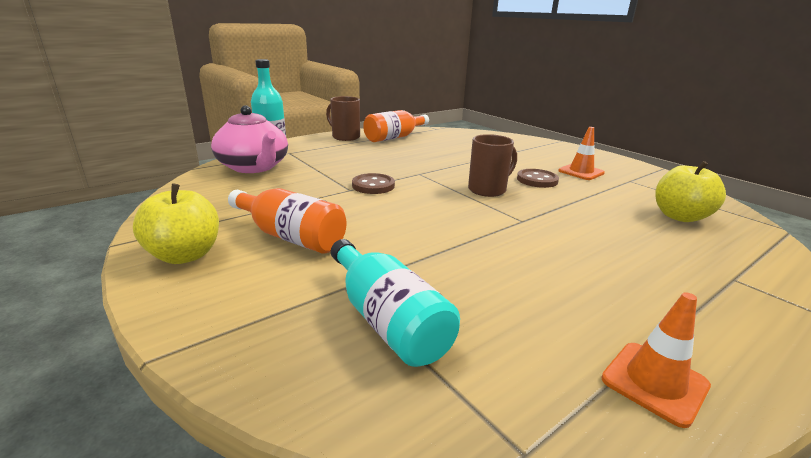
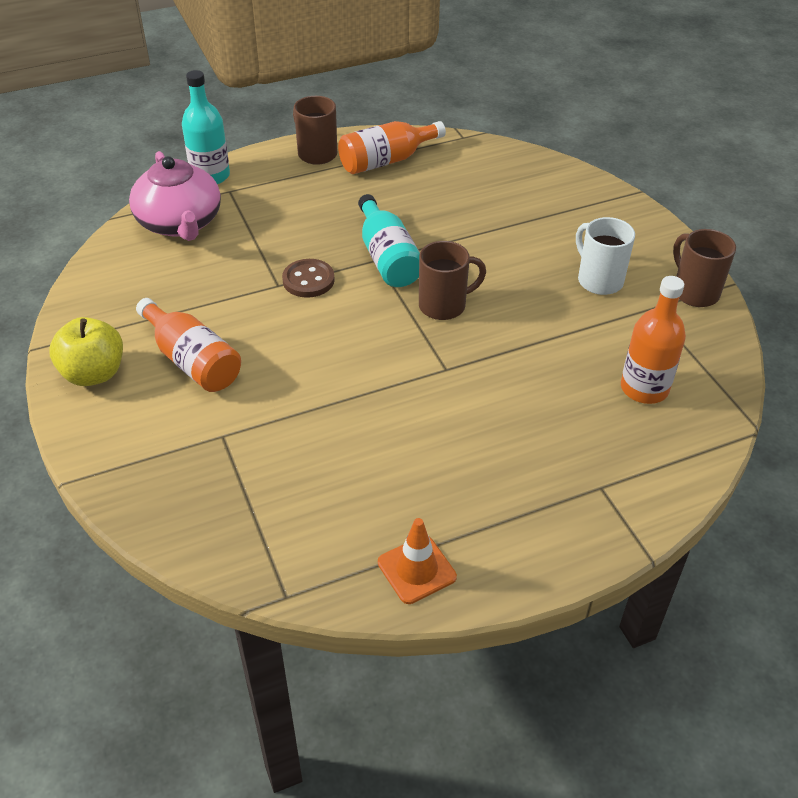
camera: 15 degrees right, 20 degrees up
(387, 320) = (244, 477): turquoise bottle -> turquoise bottle (387, 257)
(537, 180) = (522, 292): brown button -> none
(581, 172) = (599, 280): orange traffic cone -> white mug
(646, 172) = (694, 292): none -> brown mug
(680, 216) = (644, 388): yellow apple -> orange bottle

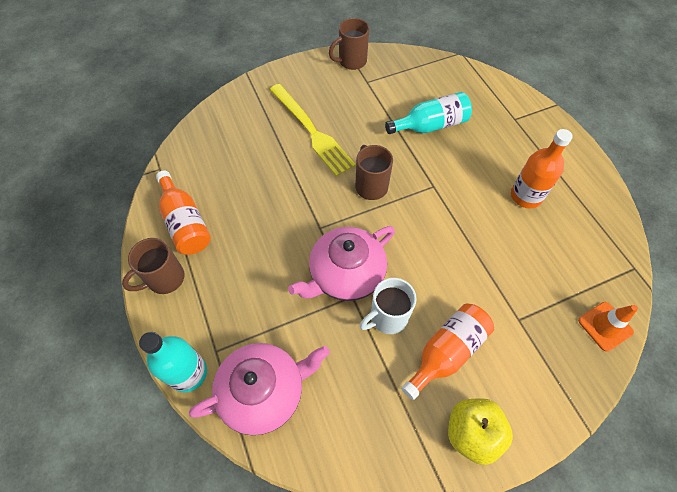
camera: 90 degrees left, 15 degrees up
(308, 280) = (345, 274): brown button -> pink teapot
(387, 257) = (317, 220): turquoise bottle -> turquoise bottle (430, 125)
(416, 570) = (595, 203): orange traffic cone -> orange traffic cone (605, 326)
(538, 251) = (311, 131): none -> yellow fork
(599, 280) = (341, 103): white mug -> white mug (387, 317)
(644, 388) = (437, 93): orange bottle -> orange bottle (526, 196)

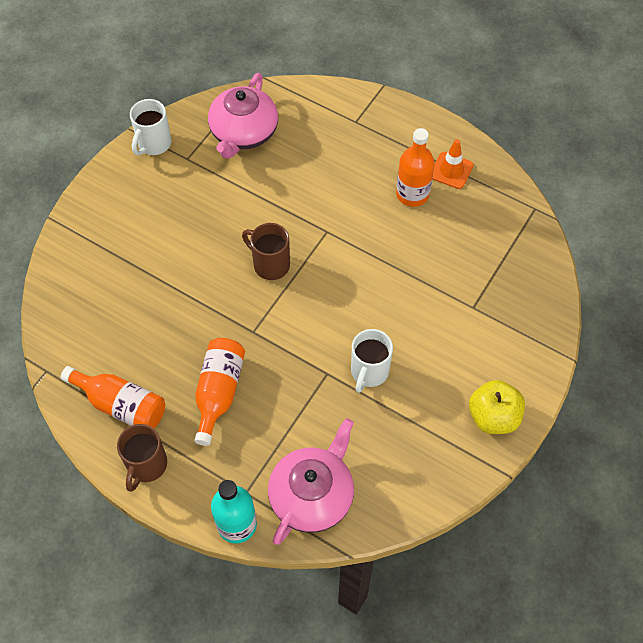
camera: 35 degrees left, 0 degrees up
(311, 131) = (171, 242): yellow fork -> none
(345, 274) = (307, 358): pink teapot -> pink teapot (243, 133)
(351, 61) = (153, 144): brown mug -> white mug
(430, 125) = (282, 172): turquoise bottle -> none
(446, 352) = (435, 369): orange bottle -> orange bottle (219, 392)
(605, 326) = (539, 271): orange traffic cone -> orange traffic cone (451, 170)

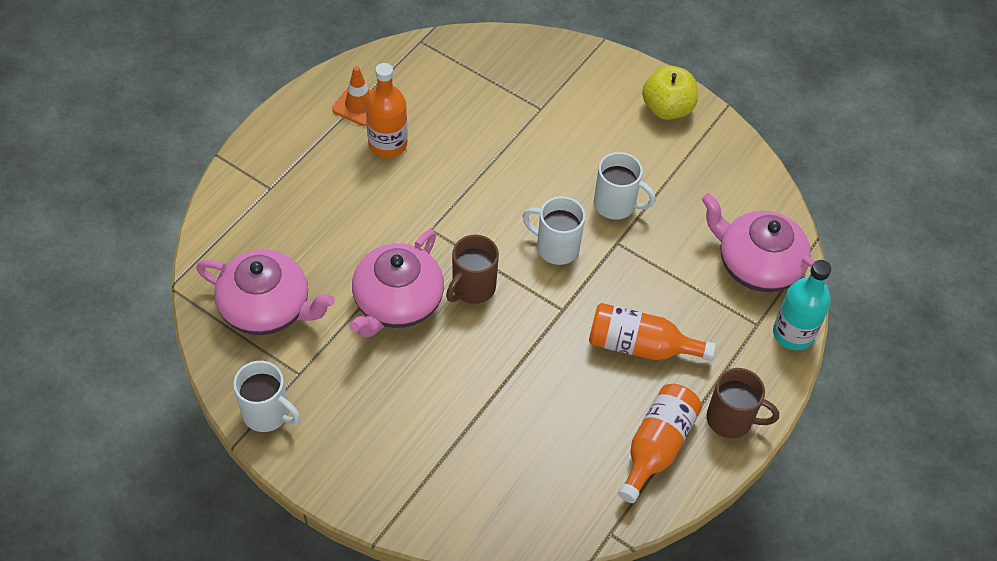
camera: 90 degrees left, 5 degrees down
(253, 214) = (397, 302): none -> pink teapot
(317, 324) = (556, 247): none -> white mug

